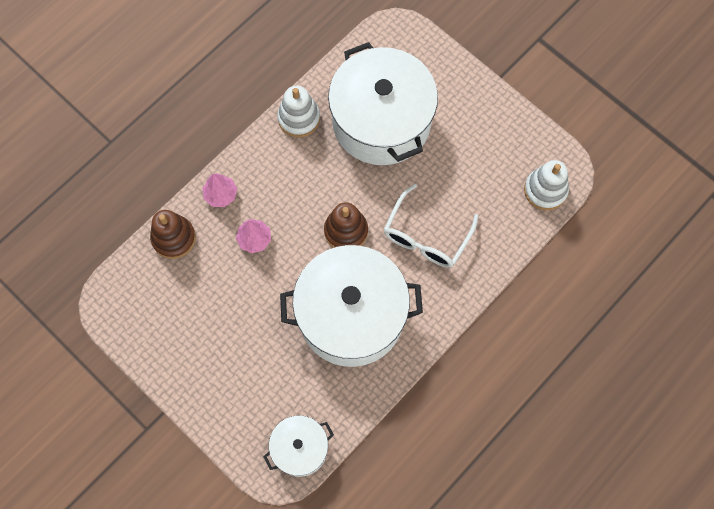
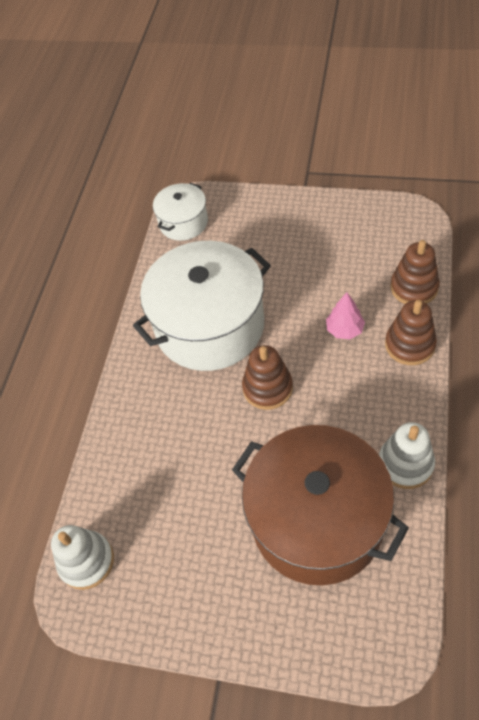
camera: 155 degrees right, 15 degrees down
(221, 195) = (410, 345): pink tree -> brown stacking toy
(381, 121) = (317, 520): white pot -> brown pot
(426, 236) = (186, 432): white glasses -> none

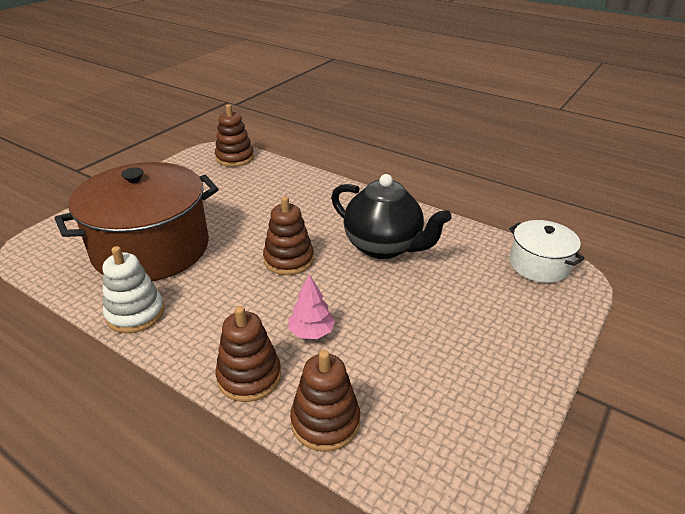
camera: 105 degrees right, 20 degrees down
(86, 561) = (235, 158): white stacking toy -> brown stacking toy
(210, 326) = (384, 247): white pot -> black teapot

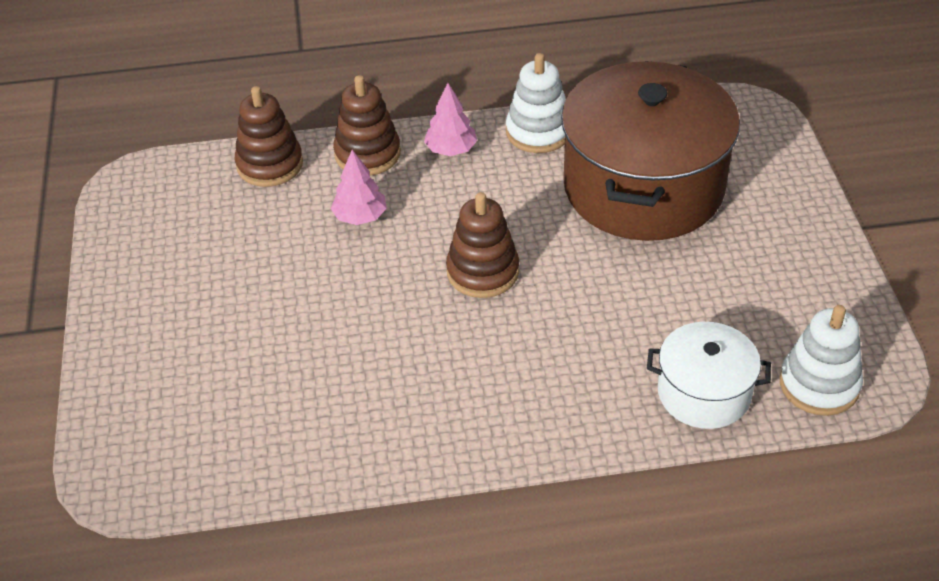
camera: 140 degrees right, 10 degrees up
(198, 339) = (451, 150): none -> pink tree
(235, 158) = (819, 384): brown stacking toy -> white stacking toy
(384, 247) = (396, 365): black teapot -> none
(539, 265) = (173, 472): white pot -> white pot (704, 393)

